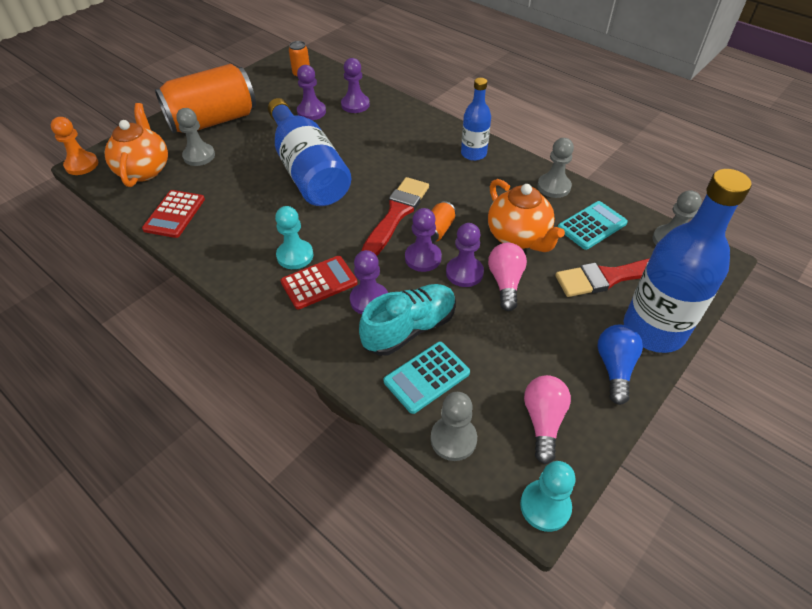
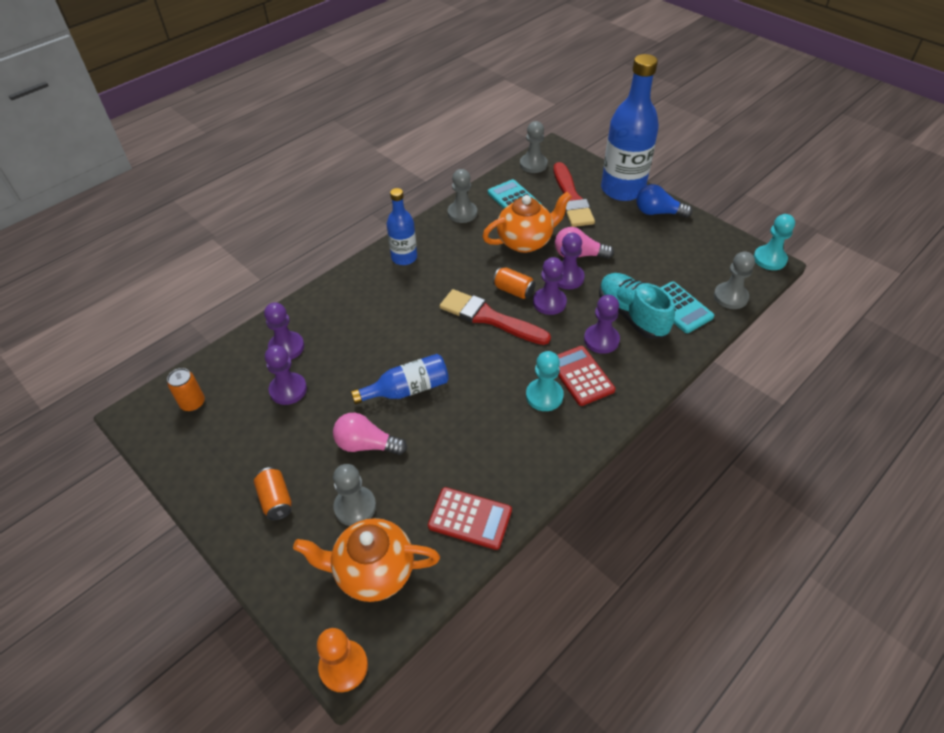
camera: 85 degrees left, 0 degrees up
(213, 121) = (276, 500): orange can -> orange can, size x0.40
(308, 170) = (407, 389): blue bottle -> blue bottle, size x0.55
(543, 421) = (707, 252): pink light bulb -> pink light bulb (367, 445)

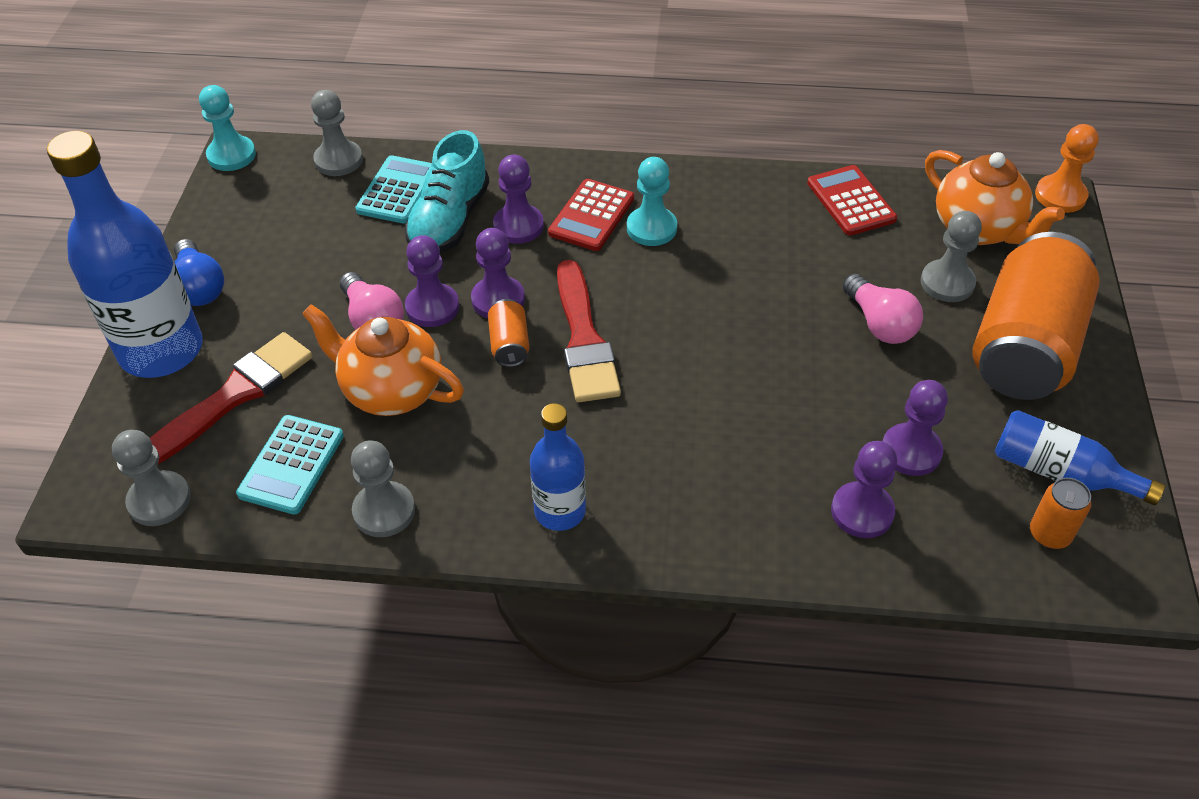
camera: 130 degrees left, 0 degrees up
(276, 500) = (1024, 347): orange can -> orange can, size x2.48
(407, 389) = (775, 341): blue bottle -> blue bottle (1060, 473)

